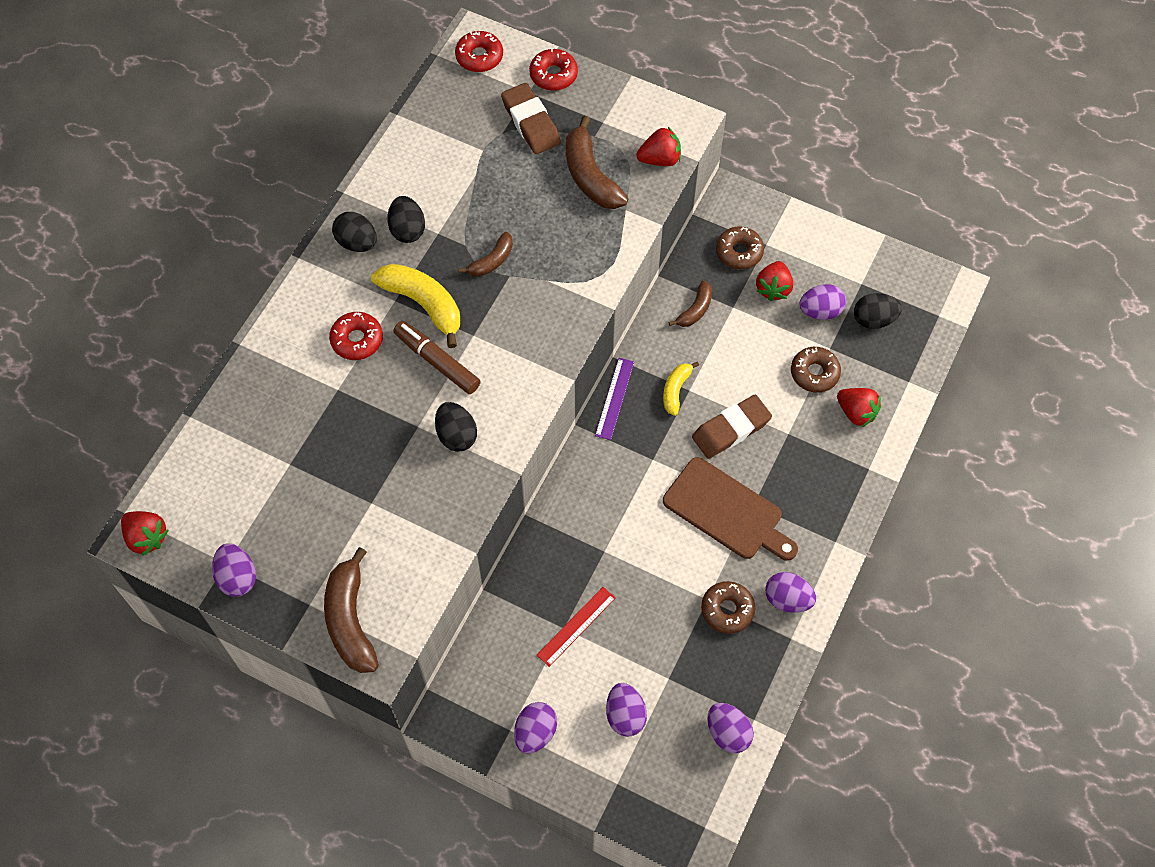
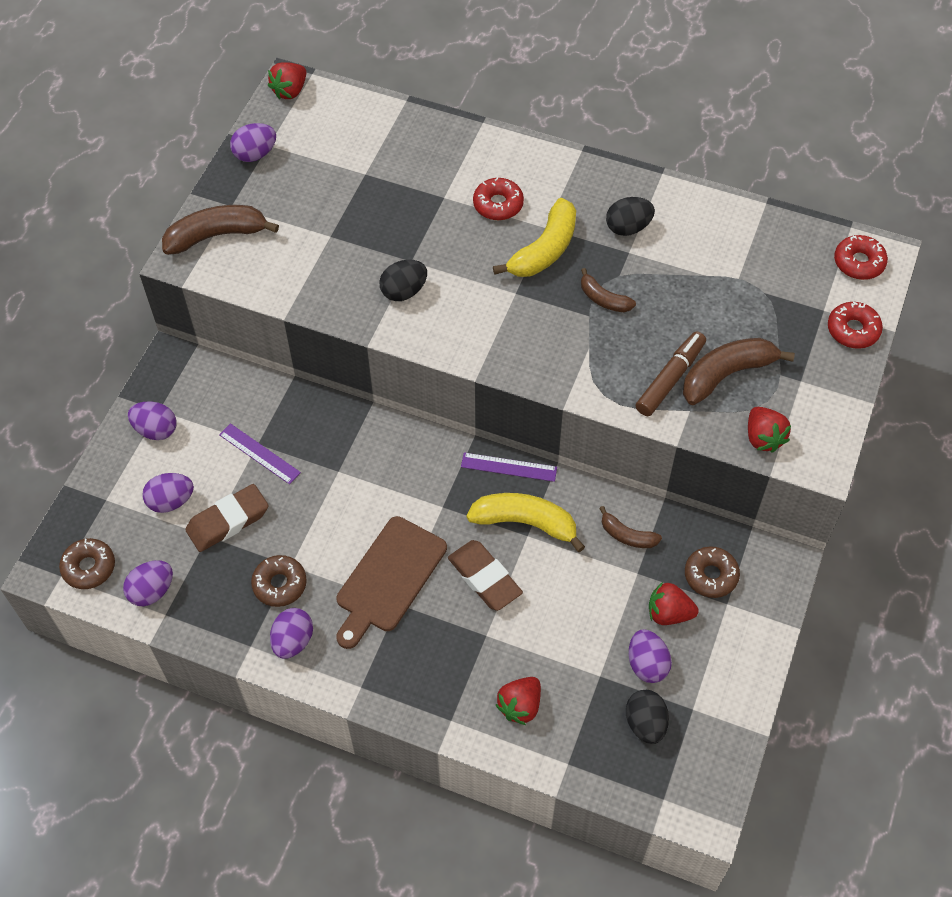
camera: 85 degrees right, 5 degrees down
(357, 242) = (606, 191): black egg -> none
(437, 361) = (482, 267): brown marker -> brown marker (670, 379)
(531, 122) = (783, 316): brown eraser -> brown eraser (228, 521)
(576, 626) = (259, 453): red ruler -> purple ruler
(675, 390) = (525, 522): yellow banana -> yellow banana, size x1.75
(814, 373) = (565, 660): brown donut -> brown donut (89, 567)

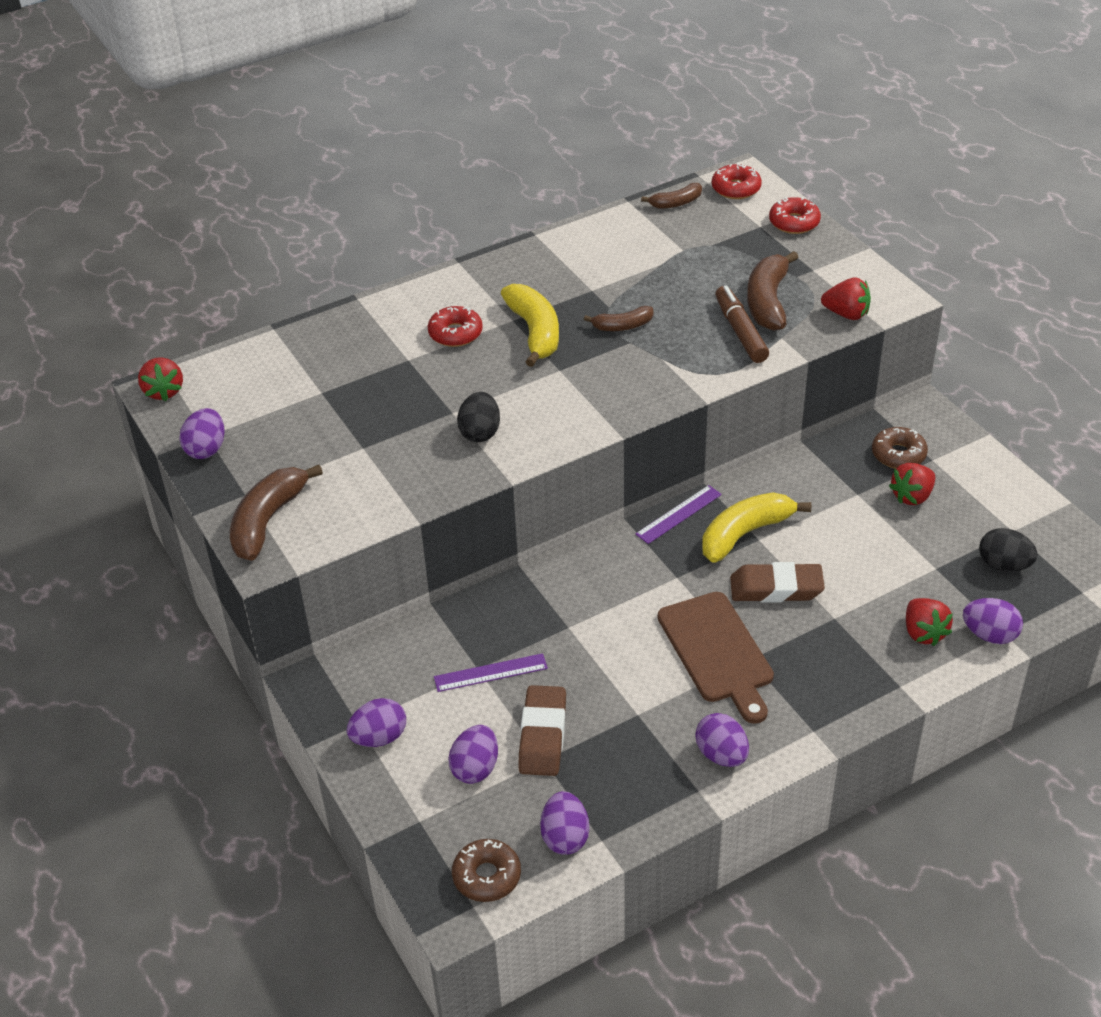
camera: 50 degrees left, 15 degrees down
(280, 584) = (651, 733): brown donut -> none
(627, 535) = (816, 480): brown banana -> brown banana (676, 203)
(628, 227) = (567, 278): black egg -> none
(647, 664) = (949, 534): purple egg -> purple egg (989, 635)

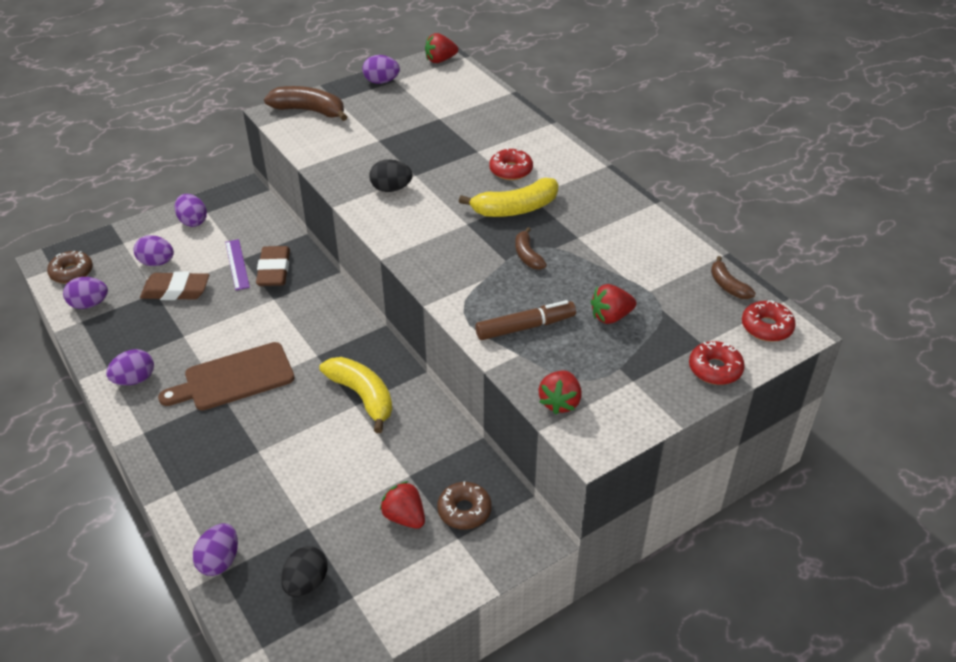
camera: 85 degrees right, 0 degrees up
(679, 514) = (388, 356): purple ruler -> none
(767, 302) = (573, 346): brown banana -> none
(776, 588) = (296, 414): brown eraser -> brown eraser (274, 270)
(923, 633) = (230, 511): red strawberry -> red strawberry (611, 316)

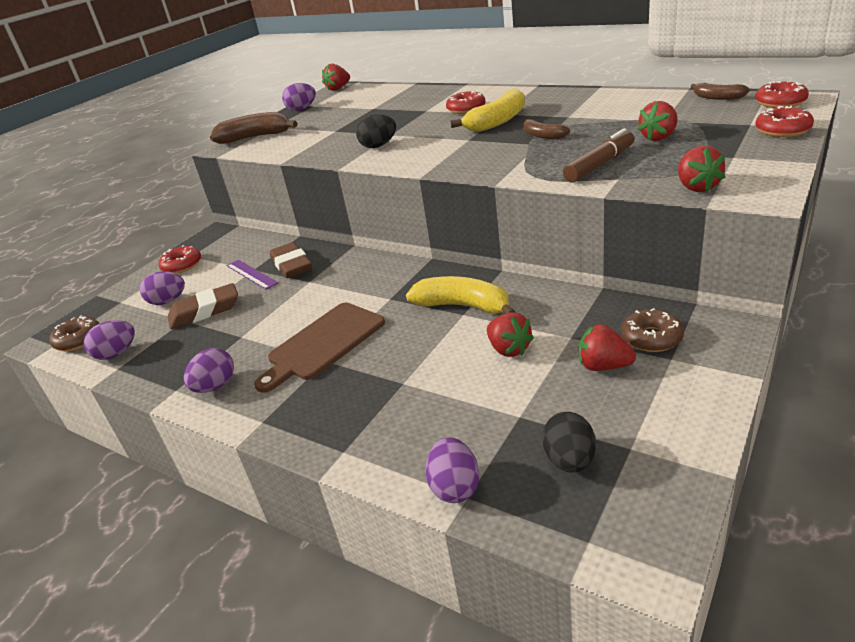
camera: 20 degrees left, 10 degrees down
(193, 221) = (182, 265): purple egg -> red donut
(355, 461) = (509, 349): none -> red strawberry

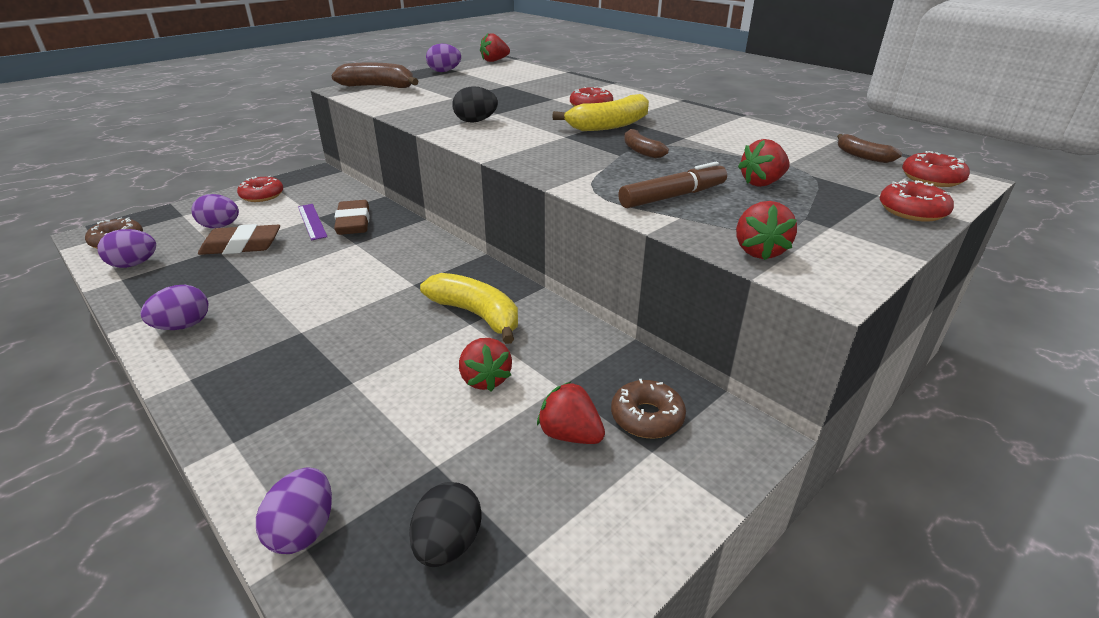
camera: 10 degrees right, 0 degrees up
(323, 344) = (314, 313): brown cutting board -> none

